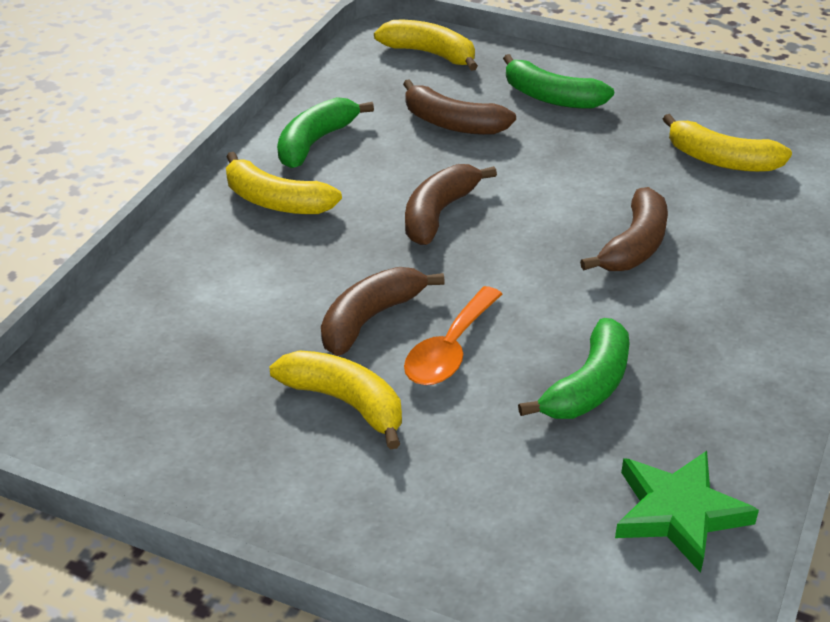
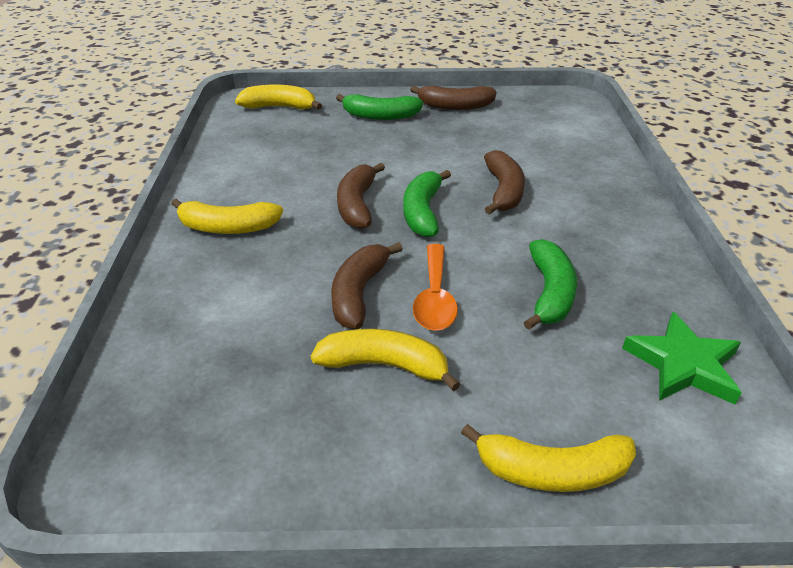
camera: 25 degrees left, 0 degrees up
(315, 142) = (233, 180): green banana -> green banana (422, 212)
(453, 123) = (325, 145): brown banana -> brown banana (455, 106)
(721, 160) = (513, 128): yellow banana -> yellow banana (552, 471)

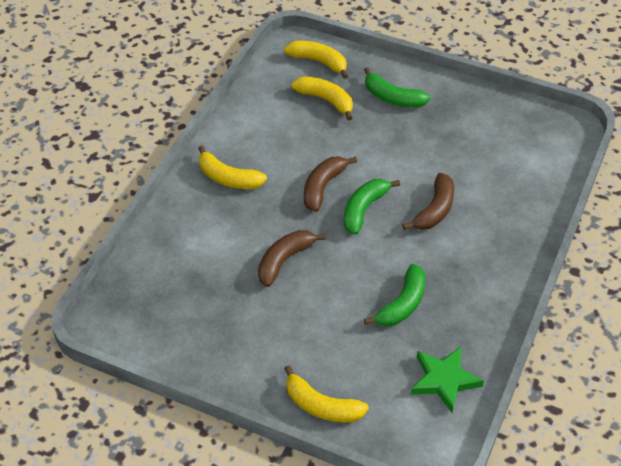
camera: 25 degrees right, 10 degrees up
(384, 365) = (272, 314): yellow banana -> yellow banana (326, 100)
(435, 298) = (328, 281): orange spoon -> none
(455, 106) = (461, 105): brown banana -> none

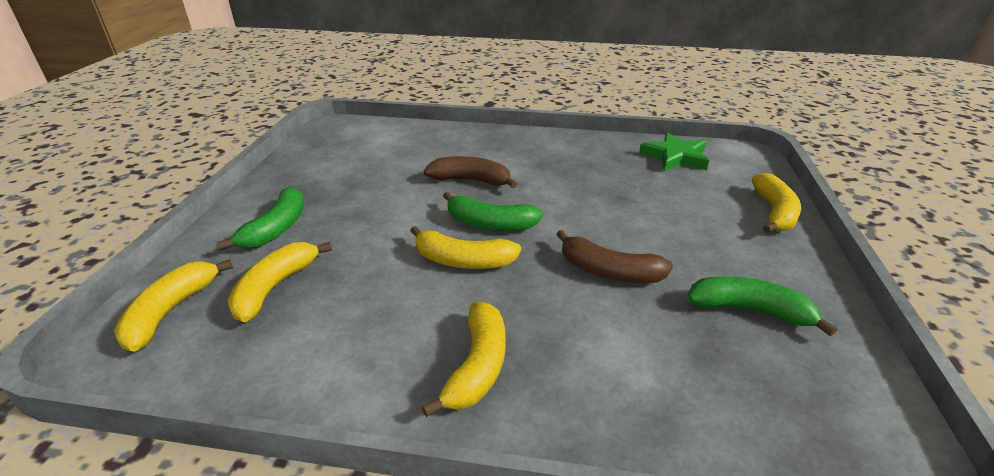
camera: 105 degrees left, 15 degrees down
(323, 187) = (463, 261): brown banana -> yellow banana
(402, 304) = (609, 184): green banana -> green banana (749, 310)

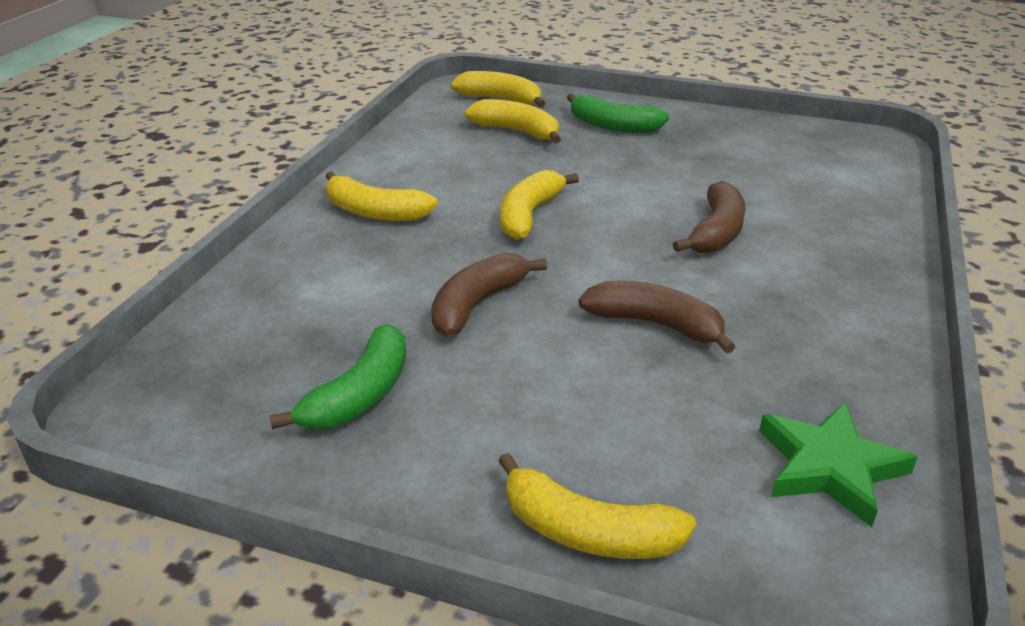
camera: 100 degrees right, 0 degrees up
(489, 224) = (601, 236): green banana -> none
(591, 199) = (655, 324): none -> brown banana

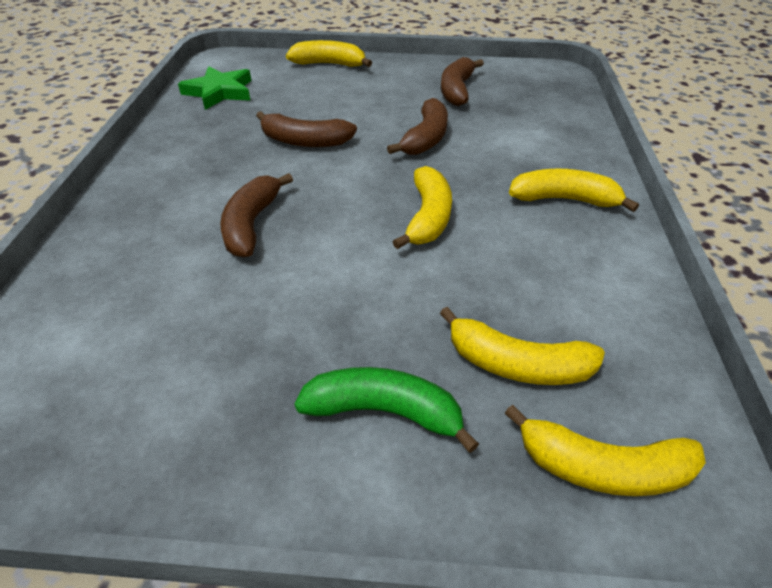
camera: 165 degrees right, 10 degrees up
(360, 395) = (456, 90): green banana -> brown banana

